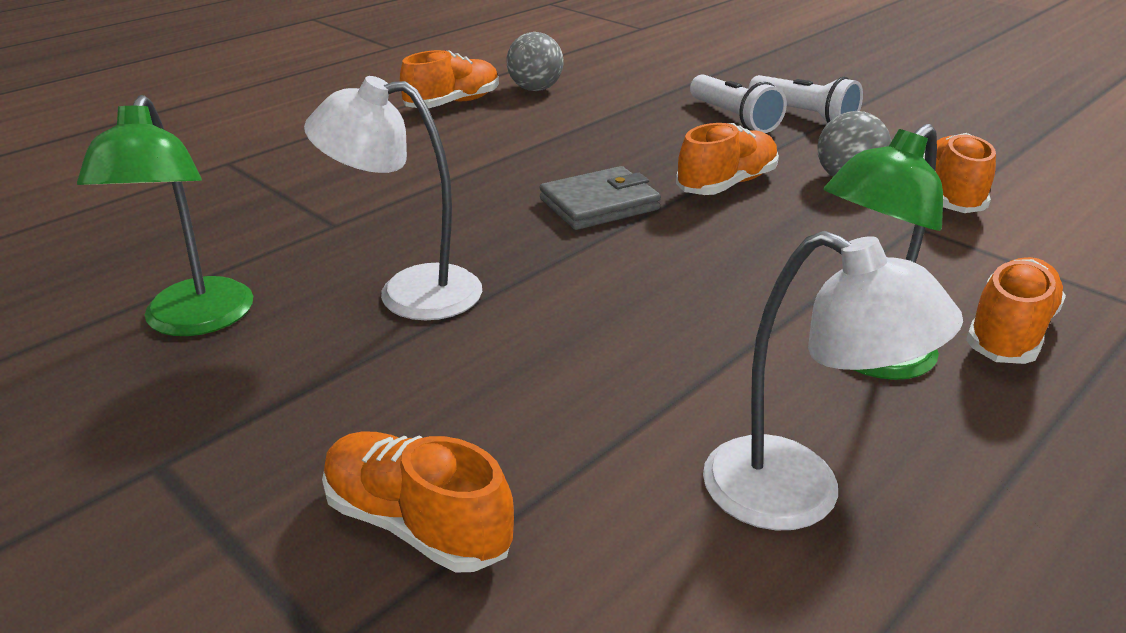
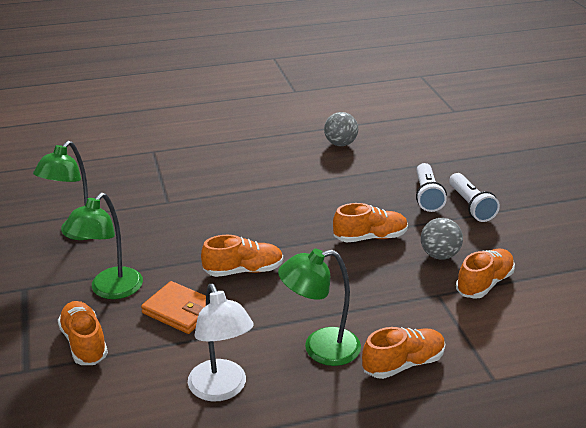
camera: 30 degrees right, 0 degrees up
(369, 399) = (110, 290): none -> green lamp
(408, 293) = (166, 248): white lamp -> none
(452, 103) = (287, 142): orange shoe -> orange shoe (243, 270)
(553, 386) = (180, 311): none -> orange wallet
(599, 204) = (293, 229): grey wallet -> none

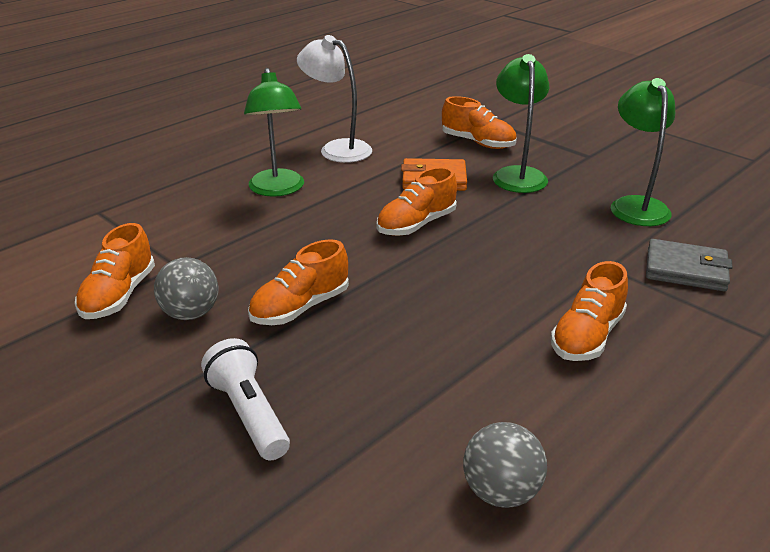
camera: 150 degrees right, 0 degrees up
(129, 187) = (686, 270): none -> grey wallet
(320, 349) = (278, 190): green lamp -> green lamp turned 120 degrees clockwise
(403, 364) = (192, 200): orange shoe -> orange shoe (587, 336)
(471, 206) = (161, 420): white flashlight -> none

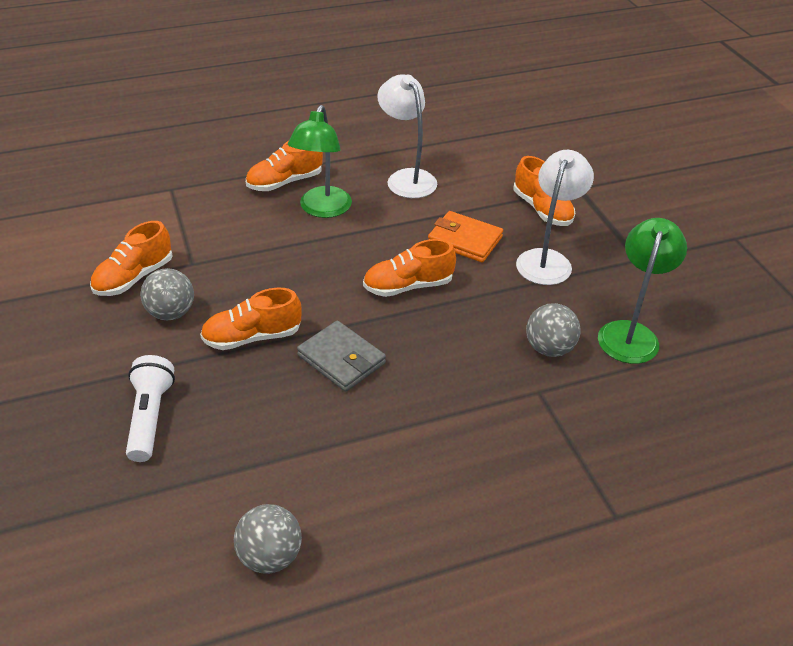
camera: 25 degrees right, 10 degrees up
(517, 175) = (547, 260): green lamp -> white lamp
(584, 234) = (549, 348): none -> grey ball
(587, 336) = (455, 453): orange shoe -> orange shoe (285, 182)
(686, 270) = (609, 421): grey wallet -> grey wallet (341, 359)

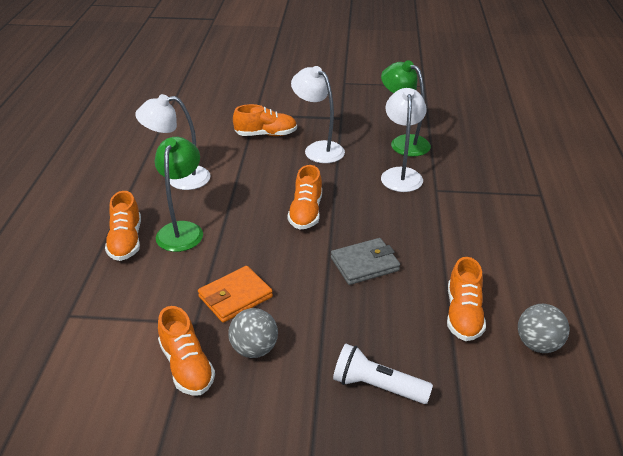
camera: 65 degrees left, 5 degrees down
(252, 337) = (314, 305): orange shoe -> orange shoe (463, 314)
(322, 209) = (182, 230): green lamp -> green lamp turned 120 degrees counterclockwise
(464, 240) = (274, 174): orange wallet -> orange wallet (235, 297)
(549, 348) = (401, 174): grey ball -> white lamp

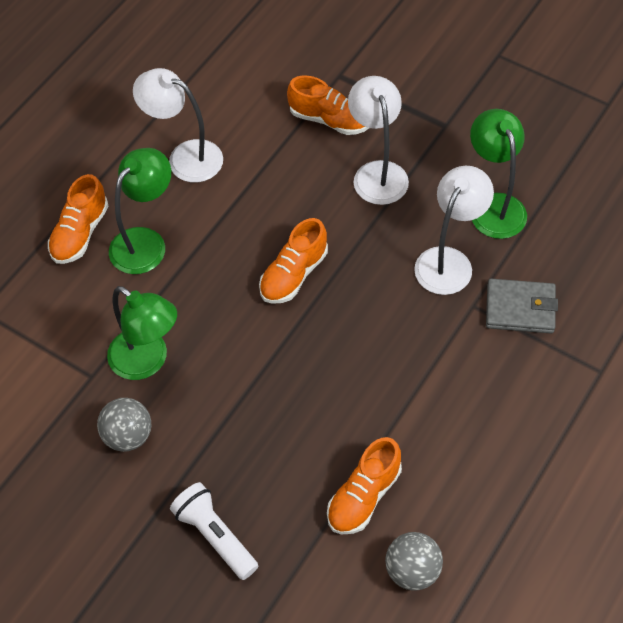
camera: 30 degrees right, 20 degrees up
(187, 366) = (56, 425): orange shoe -> none
(235, 297) = (147, 361): orange wallet -> green lamp
(365, 264) = (308, 380): grey wallet -> grey wallet (520, 309)

